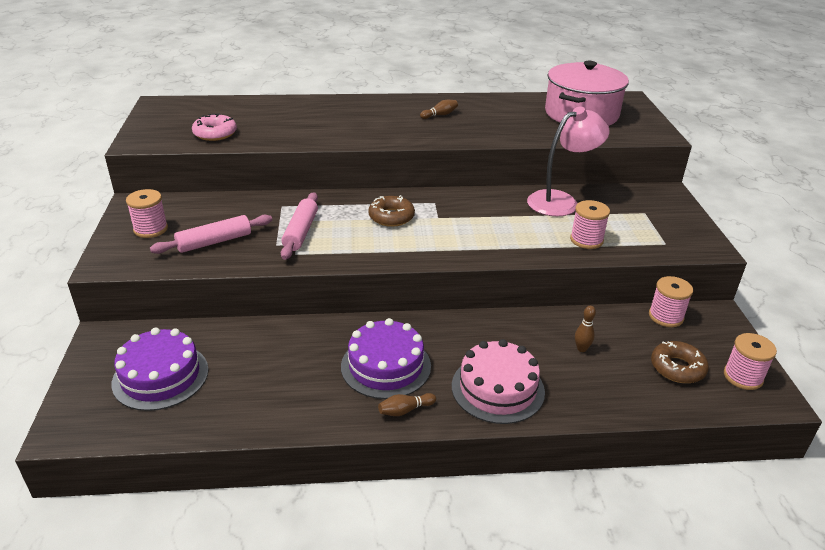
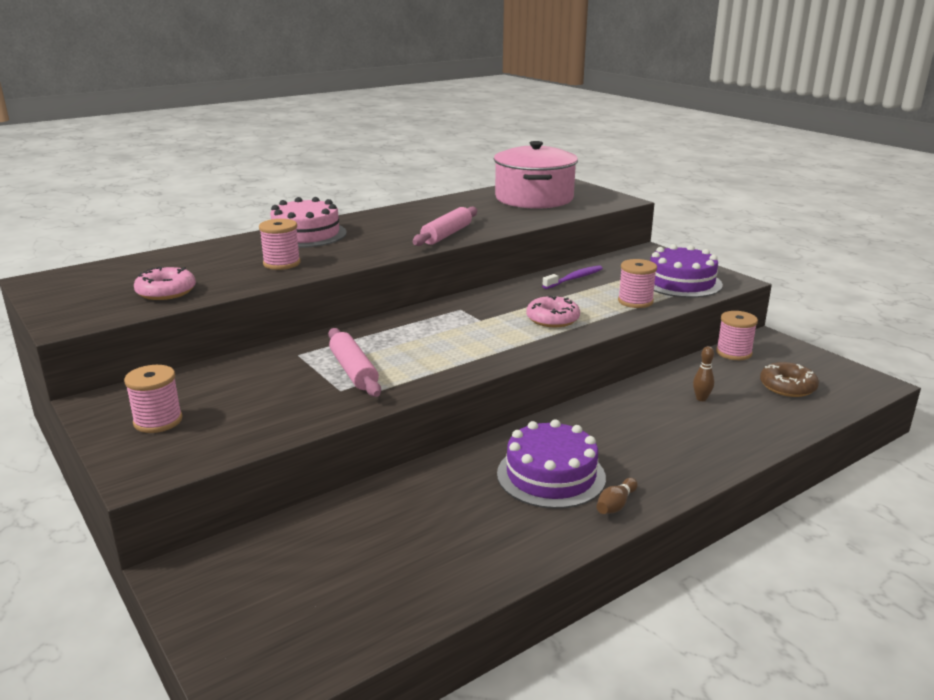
camera: 30 degrees left, 10 degrees down
(160, 376) = (311, 582): purple cake -> purple cake (681, 282)
(214, 242) = (261, 409): pink rolling pin -> pink rolling pin (446, 235)
(391, 217) = (434, 332): brown donut -> none
(440, 115) = (404, 224): brown bowling pin -> none
(495, 235) = (552, 319): none -> pink donut
(497, 388) = (673, 455): pink cake -> pink cake (306, 234)
(561, 201) = (574, 278): pink lamp -> purple toothbrush
(743, 377) = (838, 376): pink spool -> pink spool (282, 263)

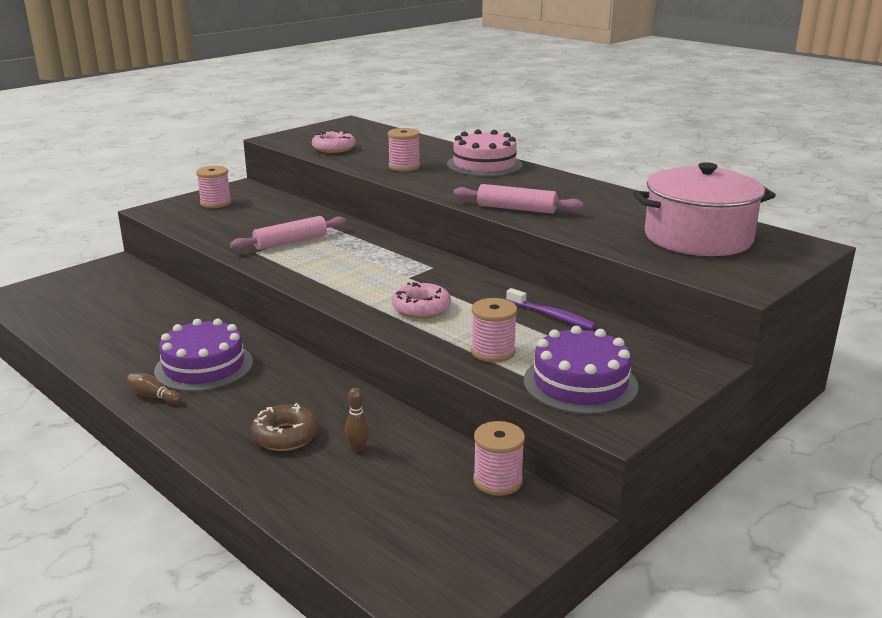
camera: 80 degrees right, 0 degrees up
(787, 386) = (403, 518): brown donut -> brown donut (285, 436)

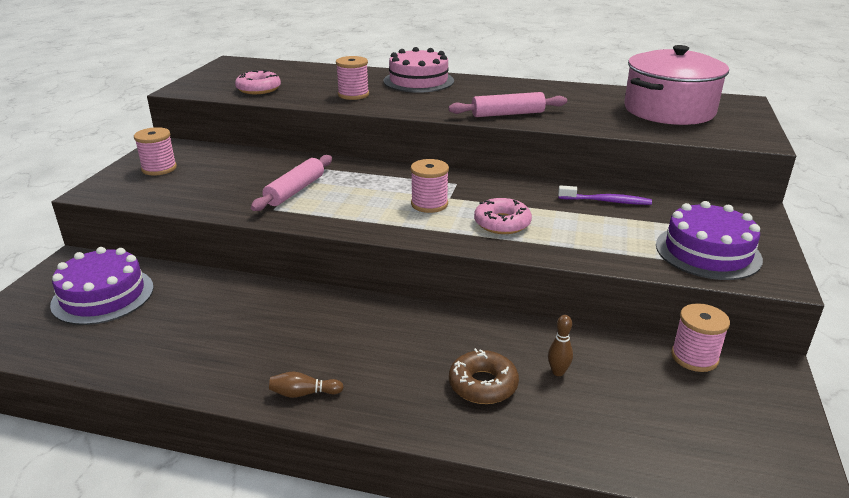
camera: 30 degrees left, 5 degrees up
(204, 366) = (315, 343): purple cake -> purple cake (103, 295)
(493, 352) = (611, 245): pink spool -> pink spool (429, 204)

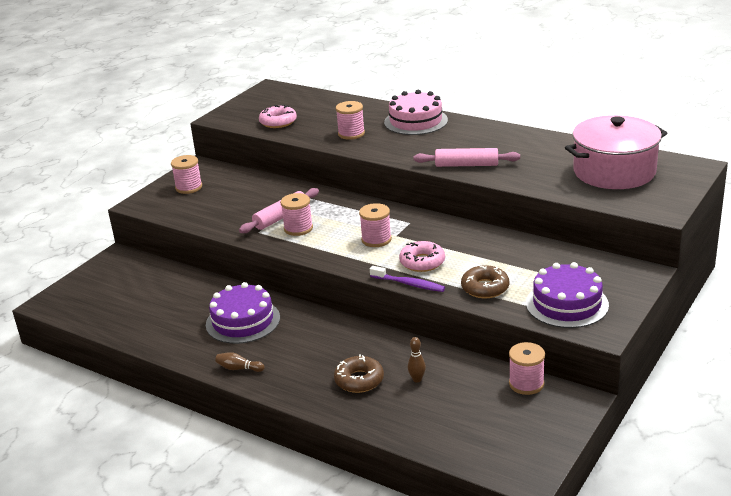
camera: 20 degrees right, 0 degrees up
(103, 295) = (132, 285): purple cake -> purple cake (243, 321)
(324, 201) = (298, 228): none -> pink spool
(599, 244) = (485, 288): none -> brown donut
(606, 201) = (522, 251): purple toothbrush -> purple toothbrush (409, 284)

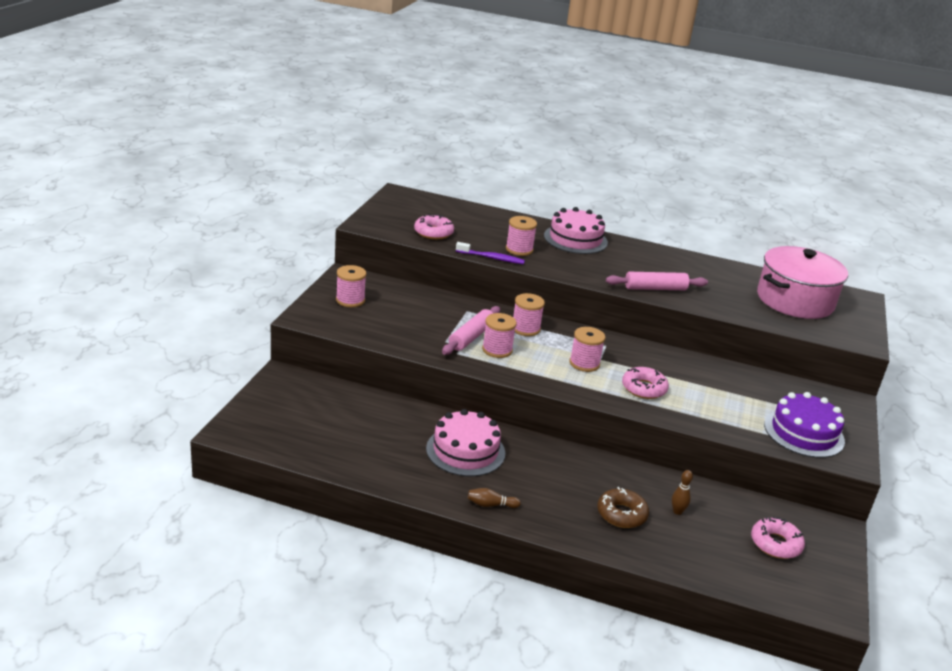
camera: 20 degrees left, 0 degrees up
(243, 321) = (465, 451): purple cake -> pink cake
(409, 284) = (645, 412): purple toothbrush -> purple toothbrush (491, 258)
(485, 288) = (719, 416): brown donut -> none
(501, 412) = (775, 544): none -> pink donut
(526, 384) = (781, 513): pink spool -> pink spool (525, 329)

